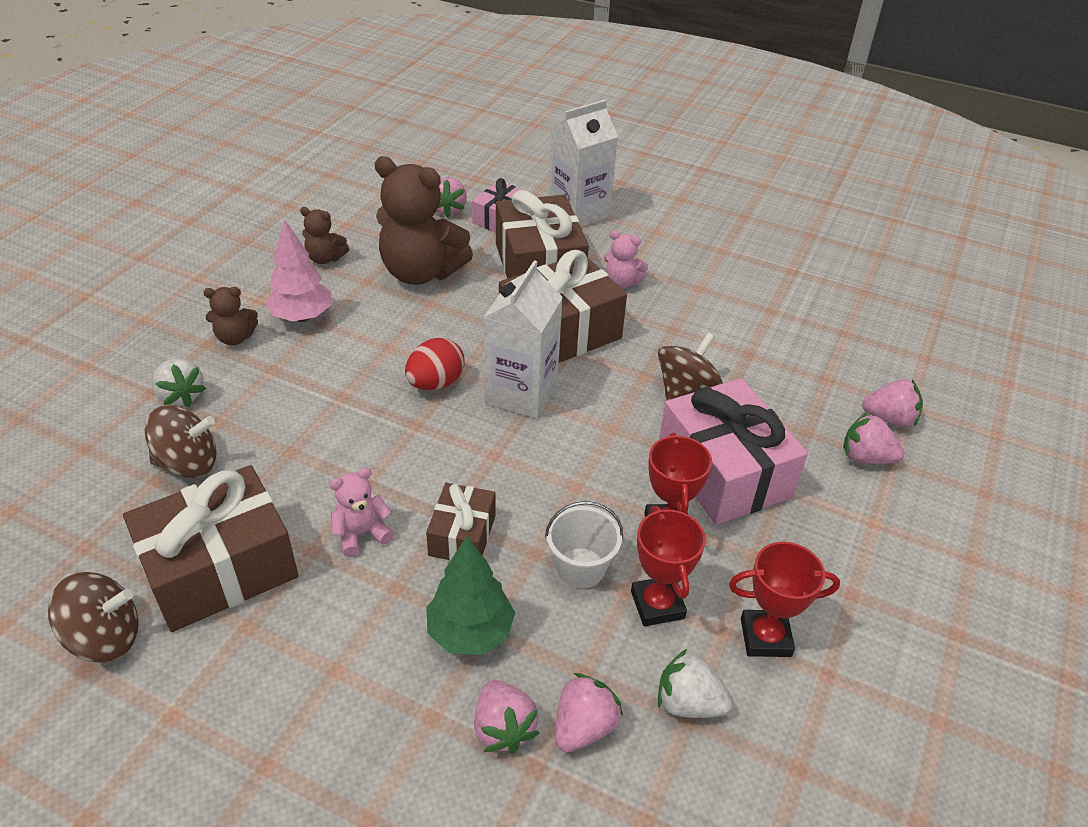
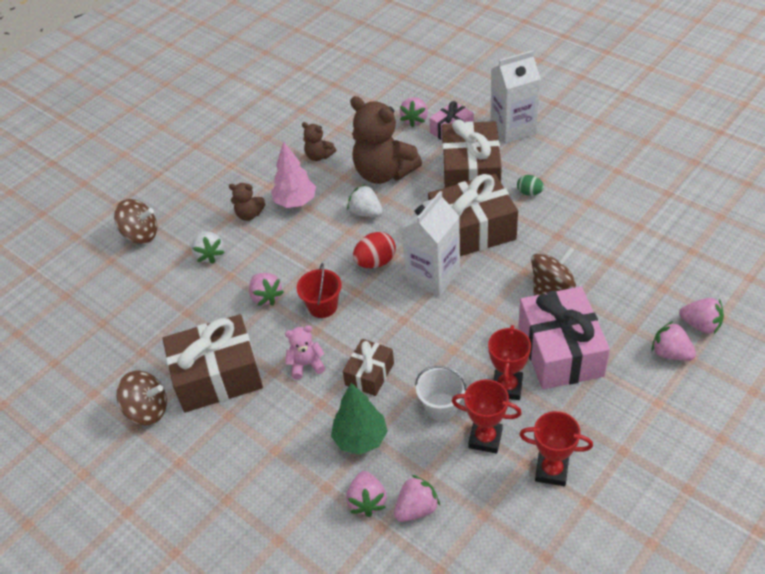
camera: 20 degrees right, 5 degrees up
(188, 463) = (208, 303): brown spinning top -> brown spinning top (140, 234)
(280, 445) = (266, 297): none -> pink strawberry
(370, 449) = (322, 306): none -> red bucket
(622, 282) = (529, 193): pink teddy bear -> green egg
(657, 605) = (485, 438): red trophy -> red trophy turned 75 degrees counterclockwise
(688, 703) = (486, 505): white strawberry -> white strawberry (366, 213)

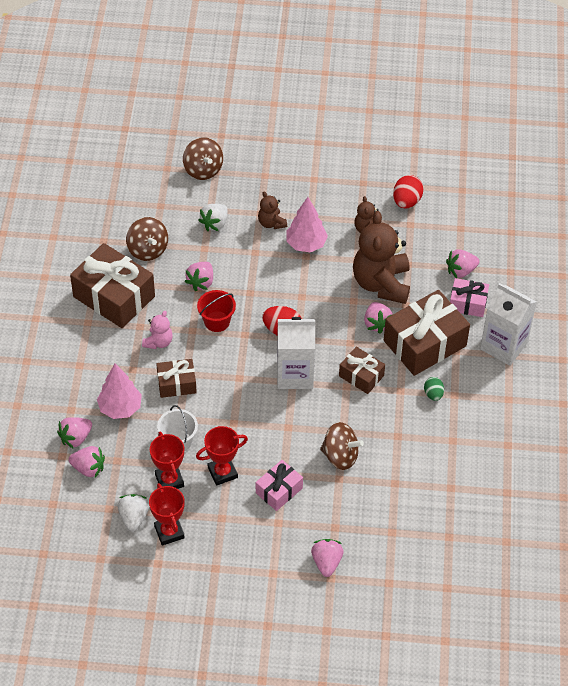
camera: 50 degrees right, 5 degrees up
(147, 410) = (61, 275): brown spinning top -> brown spinning top (147, 250)
(306, 365) = (158, 342): pink teddy bear -> pink teddy bear turned 75 degrees clockwise
(313, 120) = (406, 201): none -> red egg
(360, 439) = (120, 408): green tree -> pink tree
(366, 213) = (328, 296): white strawberry -> white strawberry (134, 517)
(472, 230) = (361, 376): brown gift -> brown gift, size x0.54
(560, 351) = (279, 490): pink gift -> pink gift, size x0.54
(700, 325) = (370, 572): pink strawberry -> pink strawberry (377, 323)

